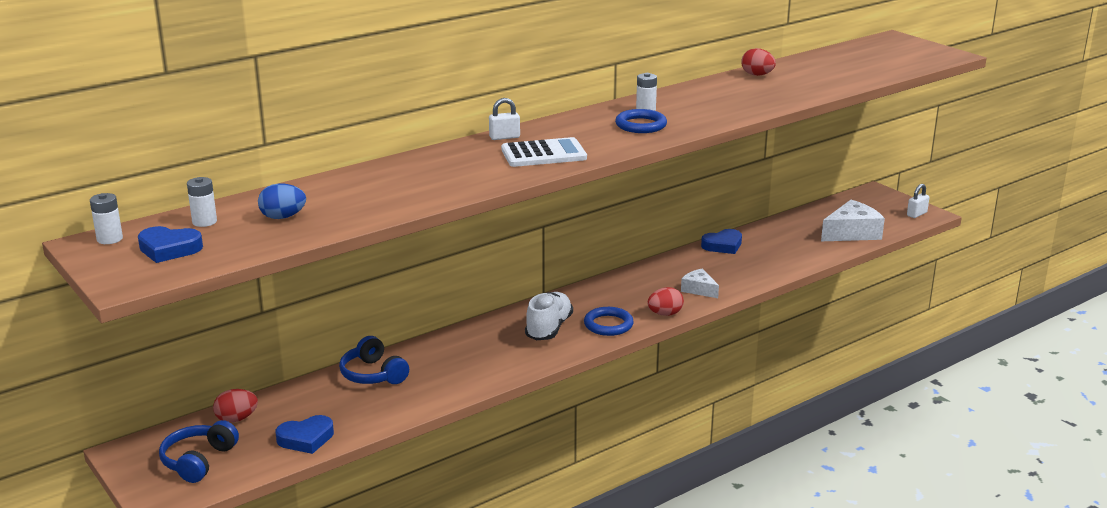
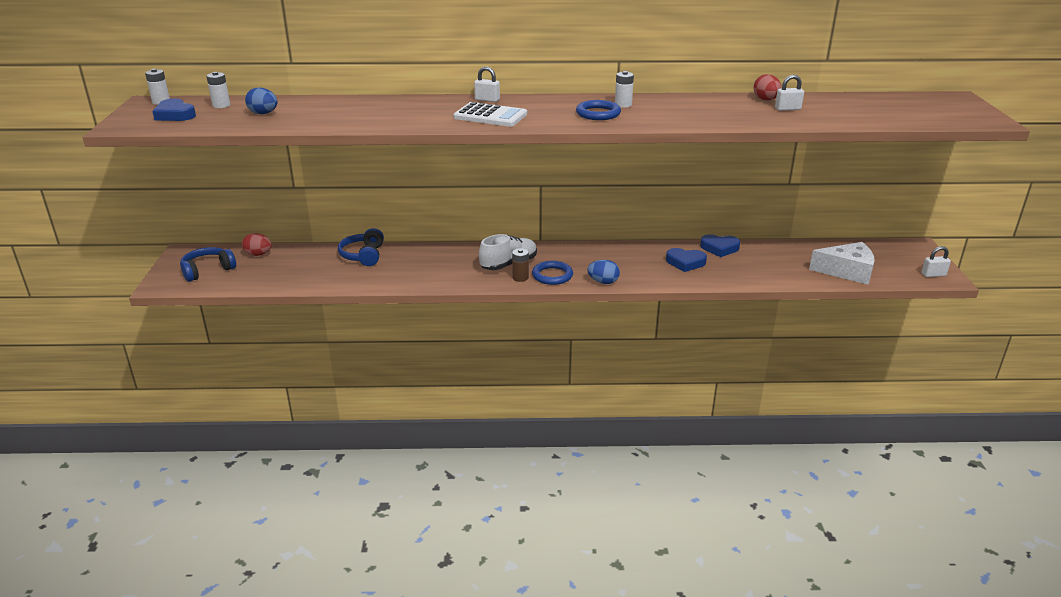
camera: 35 degrees right, 5 degrees up
(306, 439) = (275, 279): blue heart -> blue heart (685, 262)
(580, 338) = (520, 277): none -> brown battery
(665, 314) = (603, 282): red egg -> blue egg
(699, 290) = (654, 273): white cheese -> none
(790, 80) = (787, 109): none -> white padlock

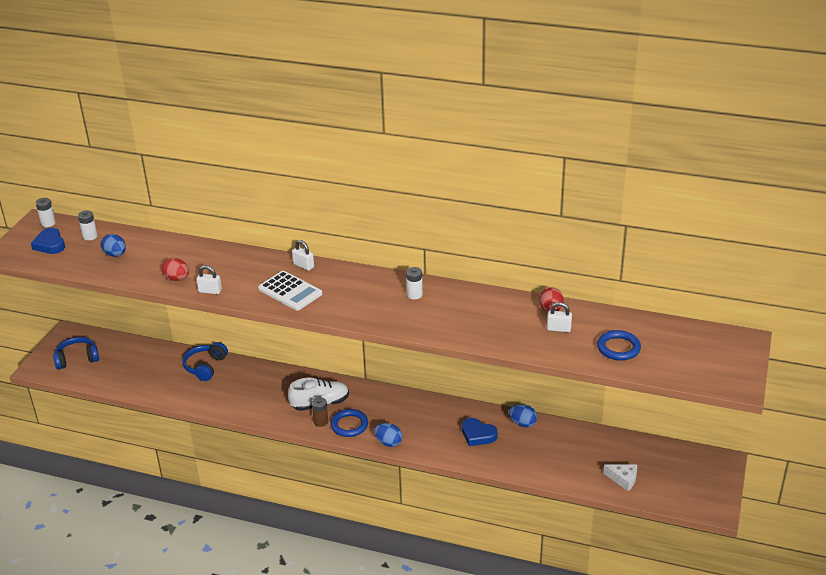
camera: 20 degrees right, 5 degrees up
(258, 254) = (123, 348): red egg -> red egg (177, 279)
(598, 113) = (382, 305): blue ring -> blue ring (618, 348)
(719, 248) = (522, 423): blue heart -> blue egg
(847, 271) = (623, 479): white cheese -> white cheese, size x0.57
(933, 274) = (706, 502): white padlock -> white padlock (210, 291)

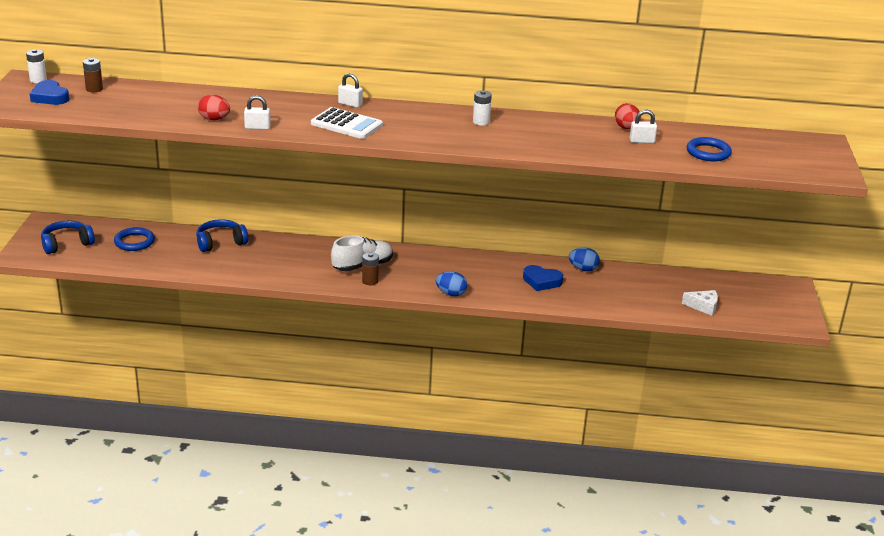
camera: 15 degrees left, 5 degrees down
(90, 236) = (94, 89): white battery -> brown battery
(115, 254) = (132, 102): blue egg -> none
(205, 367) = (220, 242): blue headphones -> blue headphones turned 60 degrees clockwise
(349, 425) = (402, 282): blue ring -> blue ring (134, 242)

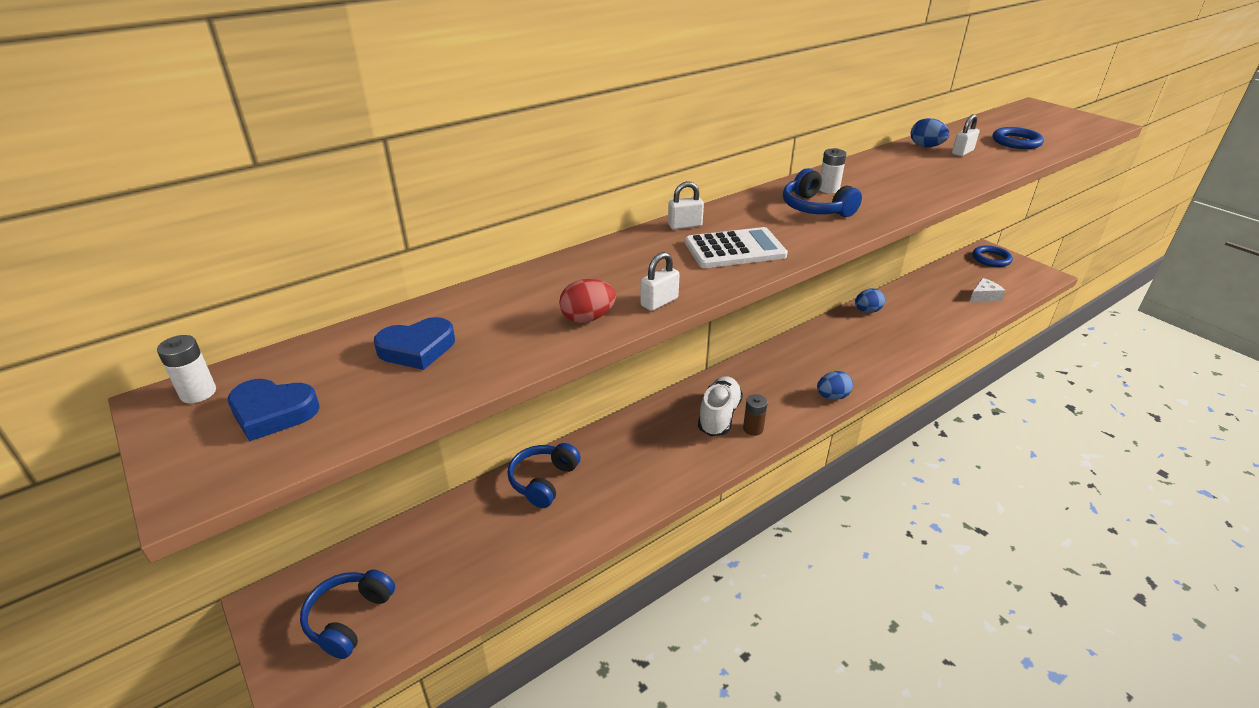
camera: 40 degrees left, 5 degrees up
(94, 89) = (328, 360): brown battery -> none
(134, 242) = (440, 550): blue ring -> blue ring (991, 259)
(444, 127) = (815, 208): none -> blue headphones
(541, 281) = (864, 340): blue heart -> blue heart (417, 349)
(626, 128) = (926, 146): red egg -> blue egg

